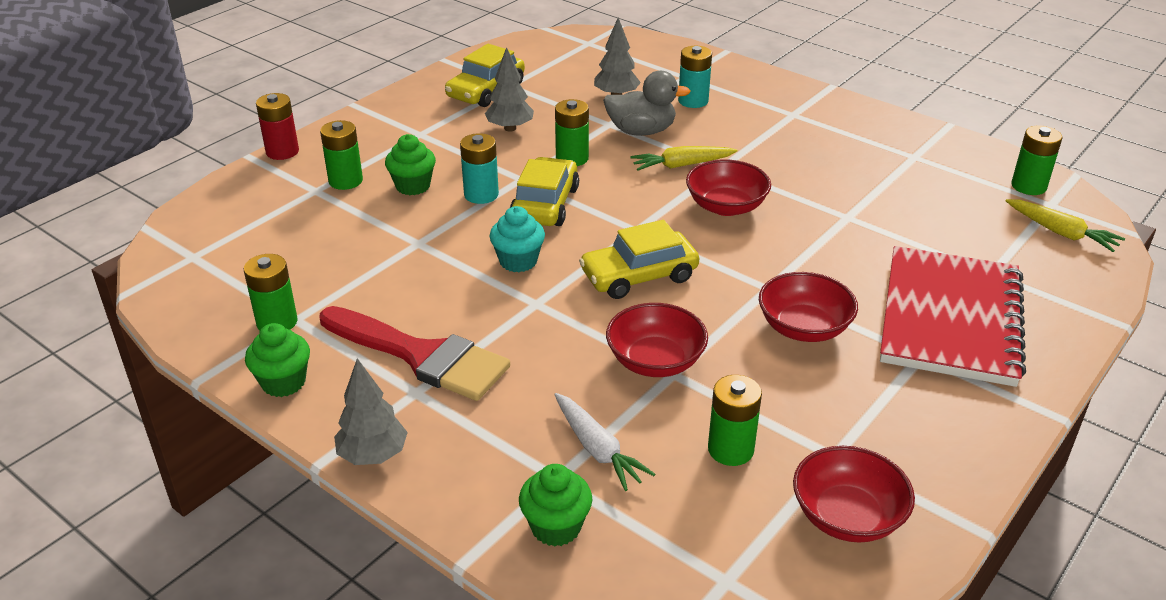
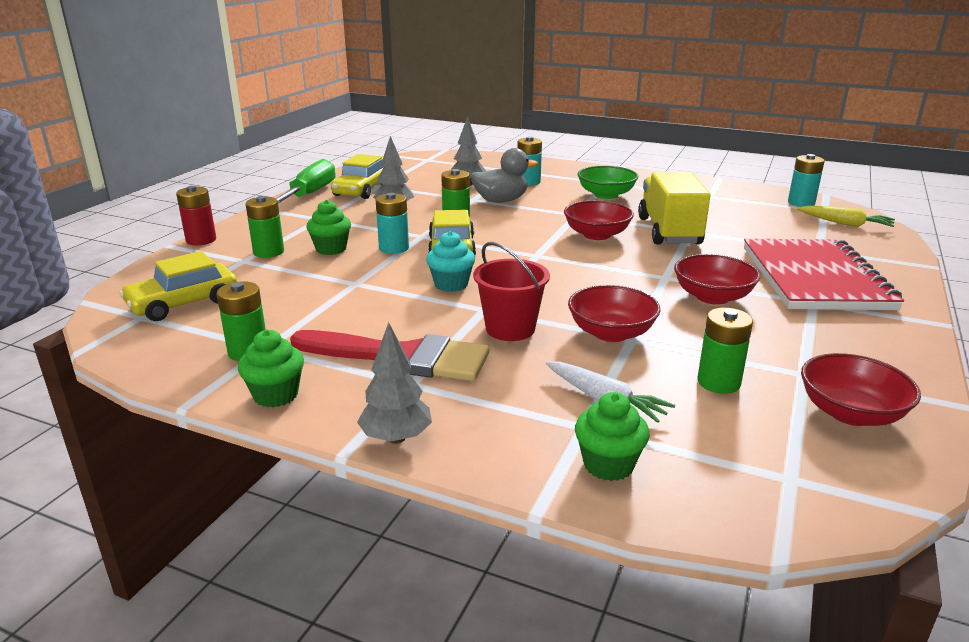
camera: 15 degrees left, 10 degrees down
(425, 90) = (310, 194): none -> green screwdriver
(550, 336) = (510, 329): none -> red bucket
(639, 276) = (558, 282): yellow car -> yellow car (183, 303)
(682, 165) = (545, 216): yellow carrot -> none
(778, 137) = (606, 195): none -> green bowl
(819, 213) = (669, 231): none -> yellow truck
(1028, 186) = (801, 203): green battery -> turquoise battery

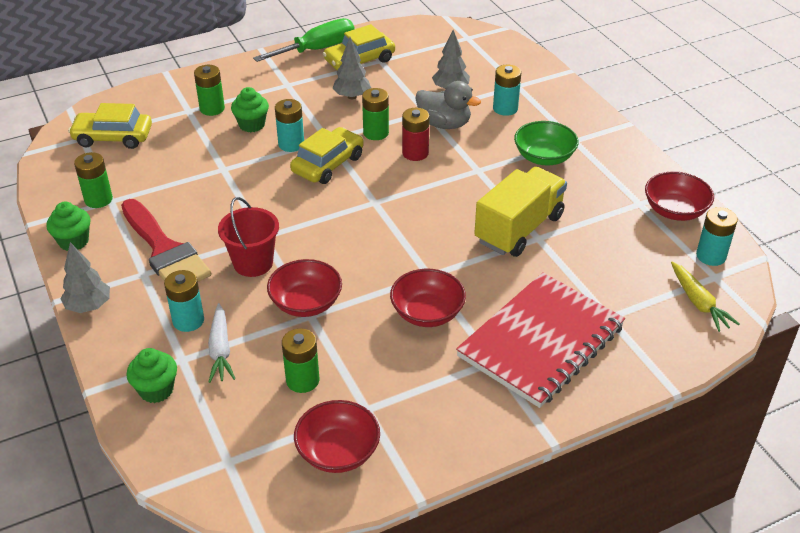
camera: 40 degrees right, 15 degrees up
(201, 240) = (188, 75): red battery -> red battery (415, 153)
(451, 284) = (276, 202): turquoise cupcake -> none
(530, 395) = (188, 320): none -> turquoise battery
(596, 235) = (454, 203): red bowl -> red bowl (675, 210)

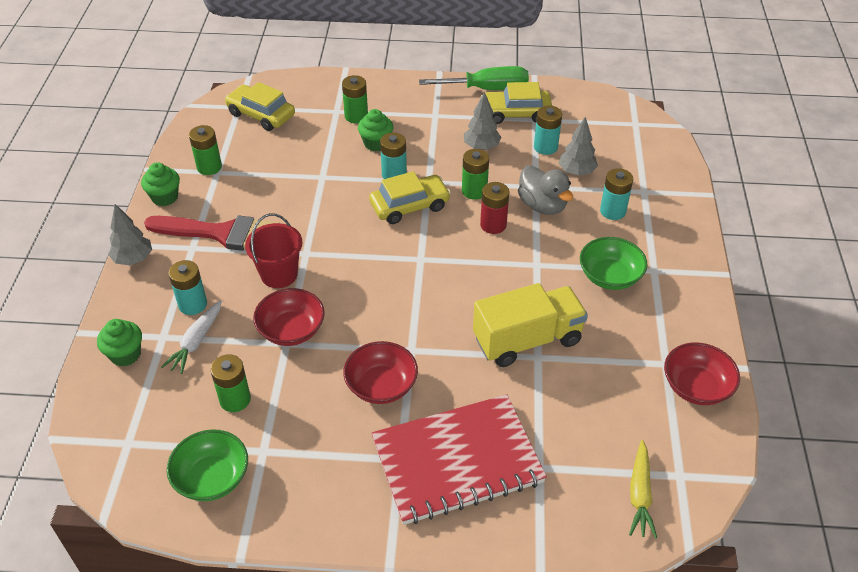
camera: 30 degrees right, 5 degrees up
(164, 250) = (222, 234): red brush -> red brush turned 75 degrees counterclockwise
(338, 452) = (212, 478): red bowl -> green bowl
(711, 256) = (694, 451): turquoise battery -> turquoise battery (545, 147)

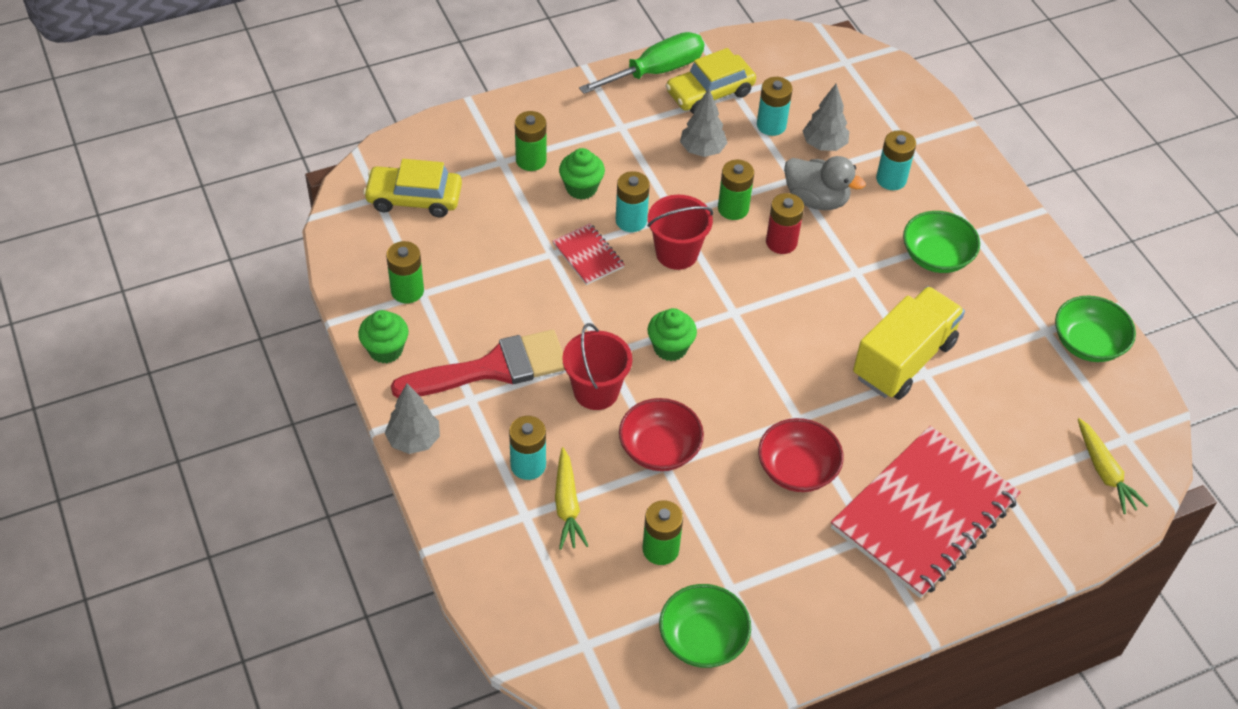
camera: 30 degrees left, 5 degrees up
(125, 354) = (501, 553): green cupcake -> green cupcake (670, 348)
(196, 341) = (567, 505): white carrot -> yellow carrot
(346, 186) = (588, 256): none -> red notebook
(409, 206) = (676, 253): yellow car -> red bucket
(696, 387) = (1088, 343): red bowl -> green bowl

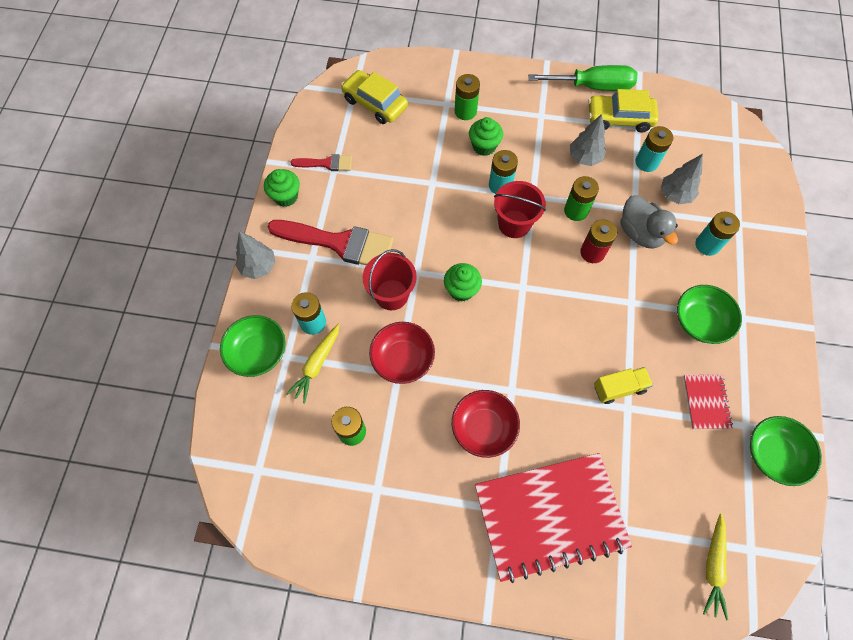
camera: 35 degrees right, 15 degrees up
(407, 291) = (326, 163): green battery -> red brush
(588, 256) = (454, 196): red notebook -> red notebook (706, 402)
(702, 639) = (332, 514): green bowl -> green bowl (258, 352)
(904, 360) = (619, 388): yellow truck -> yellow truck, size x0.53

